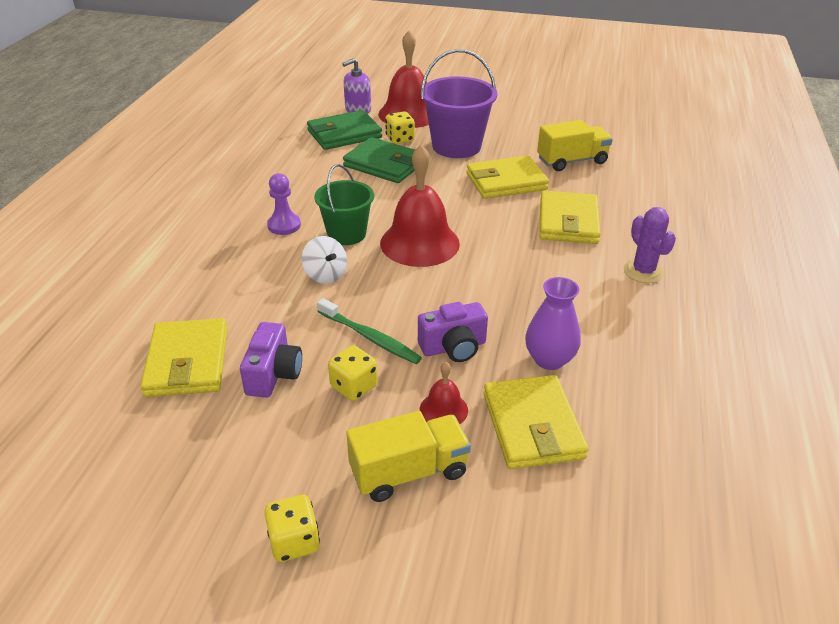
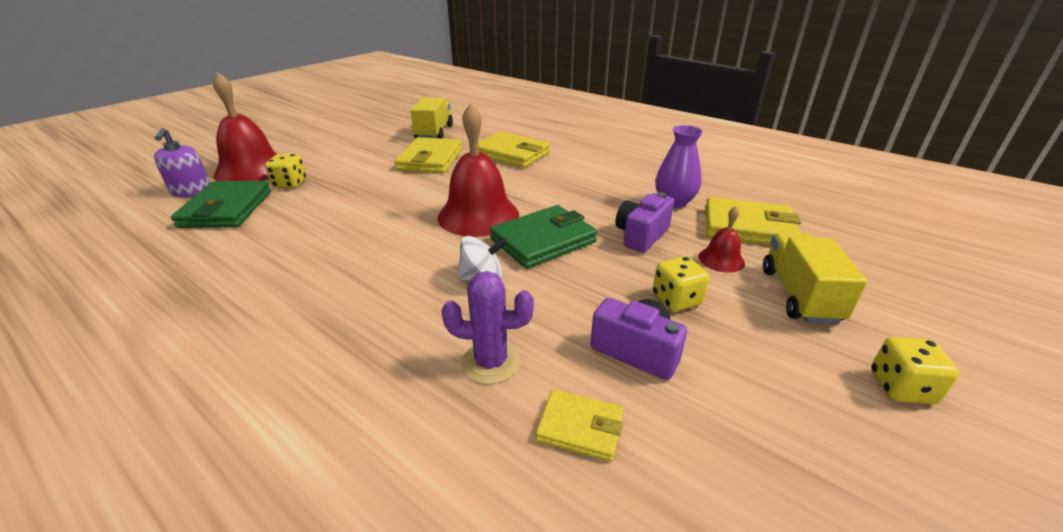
camera: 65 degrees left, 5 degrees down
(187, 362) = (580, 427): yellow wallet -> yellow wallet, size x0.56
(284, 225) = (357, 286): purple pawn -> none
(346, 234) = (421, 249): green bucket -> none
(369, 337) = (605, 274): green toothbrush -> none
(384, 164) = (323, 201): green wallet -> green wallet (543, 241)
(453, 347) = (641, 235): purple camera -> purple camera turned 150 degrees counterclockwise
(456, 146) = (346, 164): purple bucket -> none
(643, 271) = (592, 148): purple cactus -> purple cactus (491, 362)

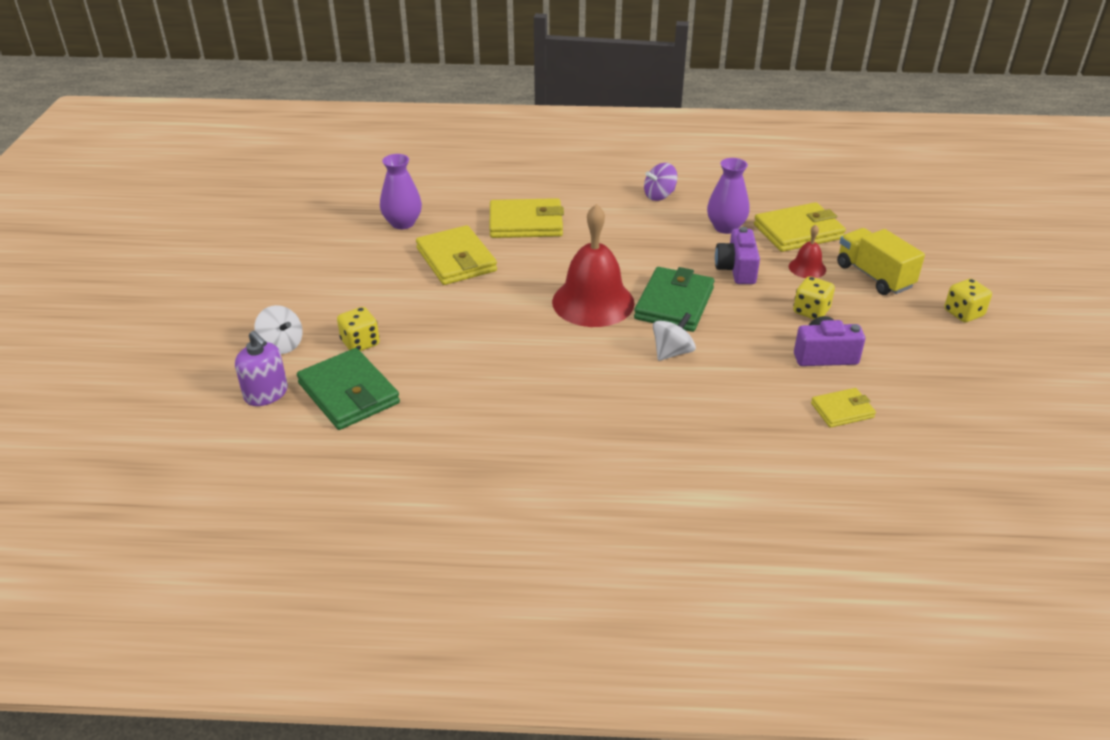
camera: 35 degrees left, 5 degrees up
(251, 170) = (281, 345): red bell -> white spinning top
(434, 133) = (402, 223): yellow truck -> purple vase
(491, 362) = (754, 402): purple cactus -> none
(642, 166) = (659, 196): none -> purple spinning top

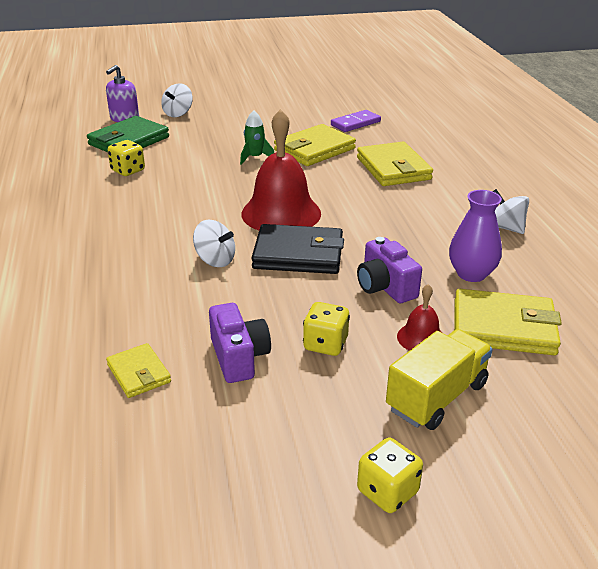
camera: 75 degrees right, 5 degrees down
(360, 343) = (187, 135): yellow dice -> yellow dice (128, 170)
(402, 223) = (355, 123): purple vase -> purple domino
(455, 301) = (255, 157): none -> green rocket
(659, 196) = (505, 228): purple spinning top -> white spinning top
(674, 303) = (298, 254): green wallet -> black wallet
(736, 269) = (385, 287): purple camera -> purple camera turned 105 degrees counterclockwise
(798, 232) = (503, 327): yellow wallet -> yellow wallet turned 45 degrees counterclockwise

